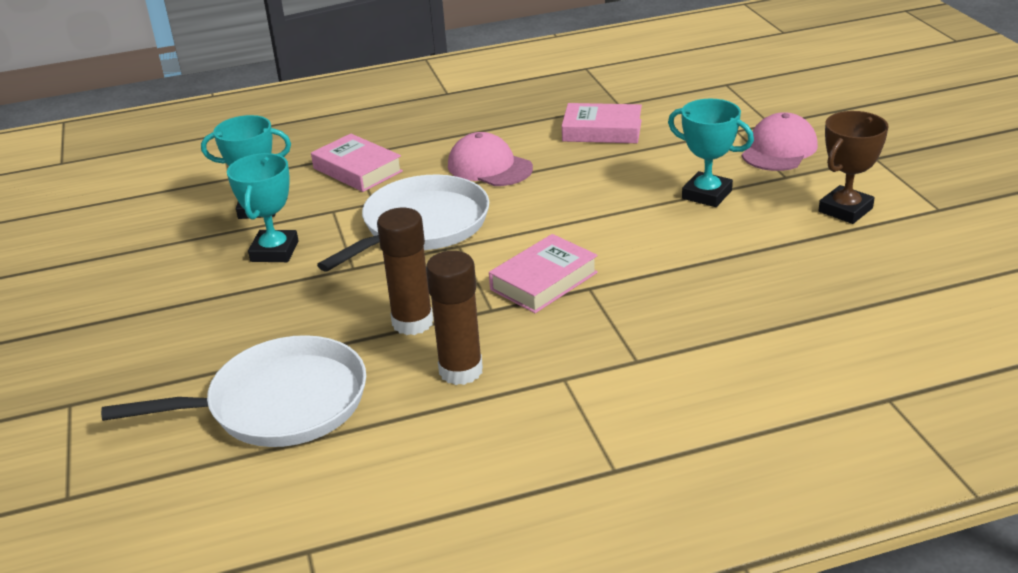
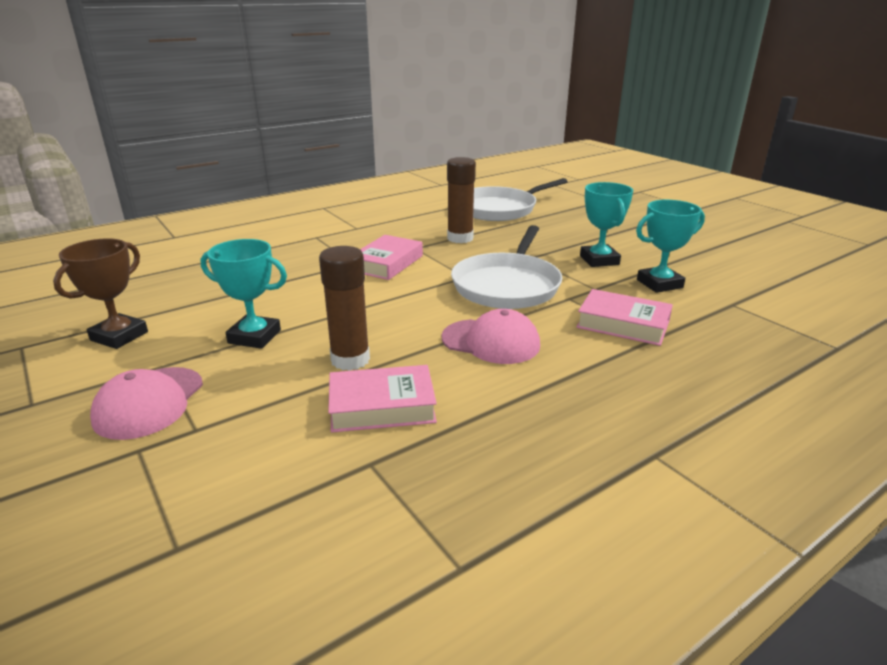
camera: 160 degrees right, 5 degrees down
(461, 371) = (415, 225): brown glue stick -> brown glue stick (350, 360)

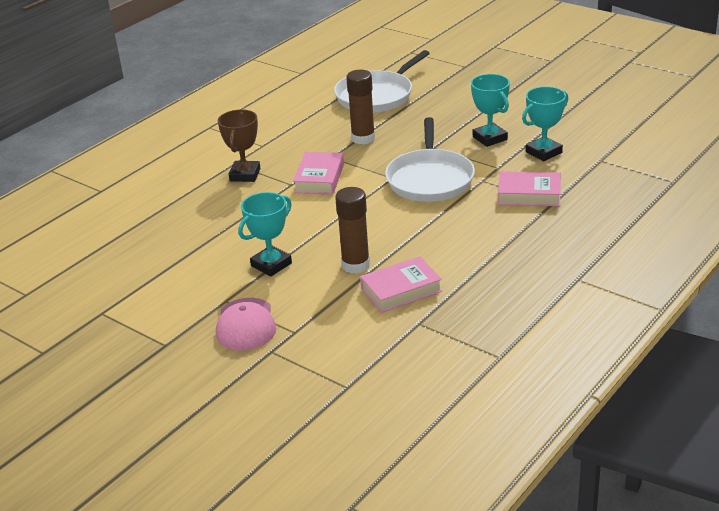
camera: 15 degrees left, 5 degrees up
(119, 336) = (167, 288): brown trophy -> brown trophy (245, 175)
(254, 337) = (271, 264): turquoise trophy -> turquoise trophy turned 45 degrees counterclockwise
(491, 341) = (444, 229): pink cap -> none

